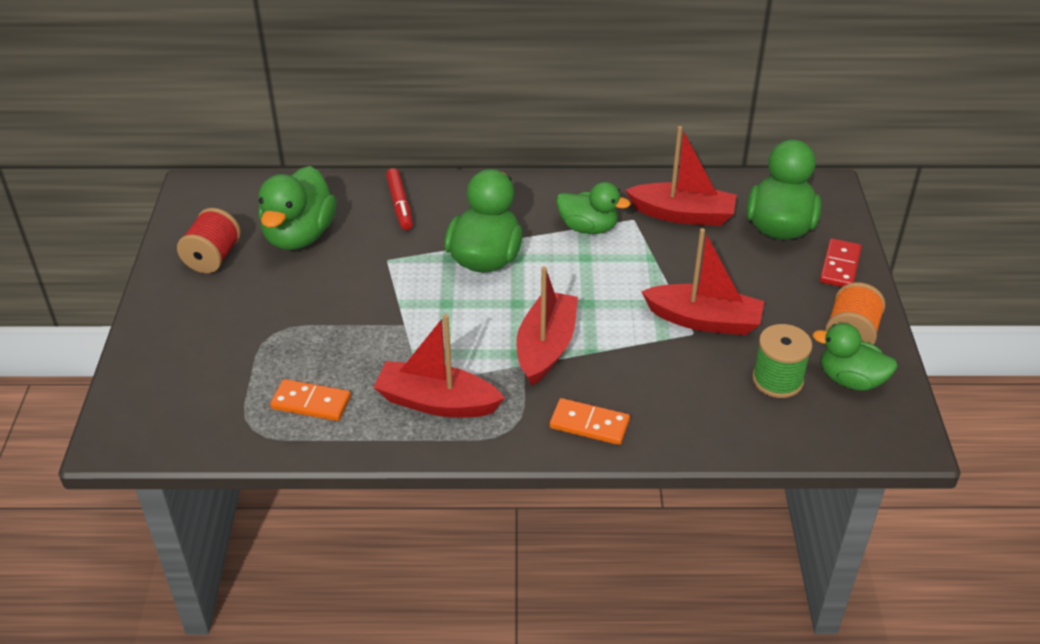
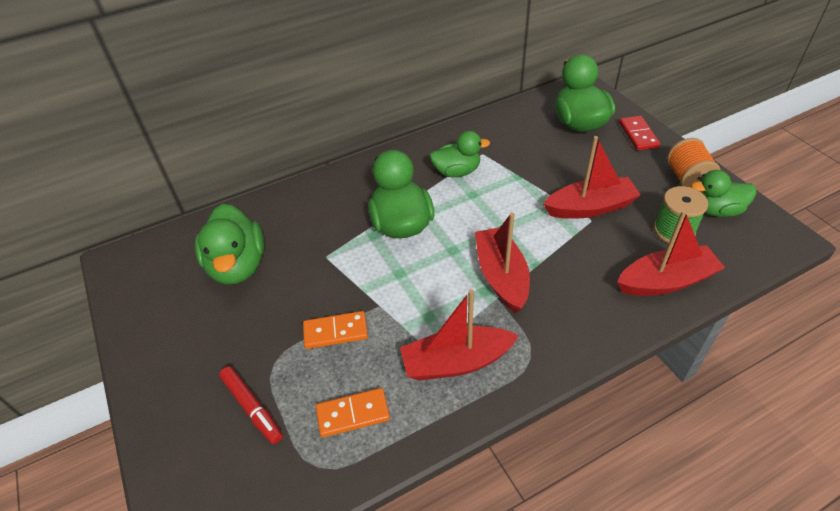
camera: 25 degrees left, 5 degrees up
(213, 258) = (173, 316): red spool -> none
(400, 205) = (303, 208): red marker -> red marker (252, 408)
(589, 424) = (583, 325): orange domino -> orange domino (335, 332)
(682, 214) = (512, 138): red boat -> red boat (666, 281)

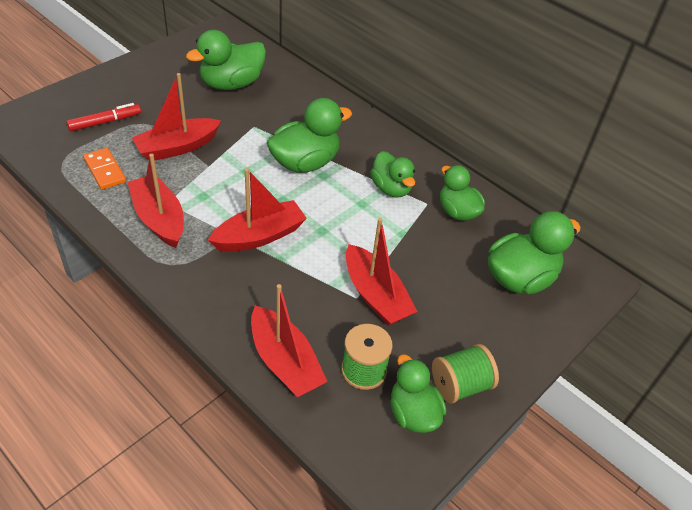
camera: 65 degrees right, 0 degrees up
(252, 408) = (105, 122): red marker -> red marker turned 150 degrees counterclockwise
(335, 332) = (177, 147): orange domino -> red boat
(497, 138) = (457, 212): none -> green duck
(638, 135) = (524, 335): red domino -> none
(687, 179) = (460, 385): orange spool -> green spool

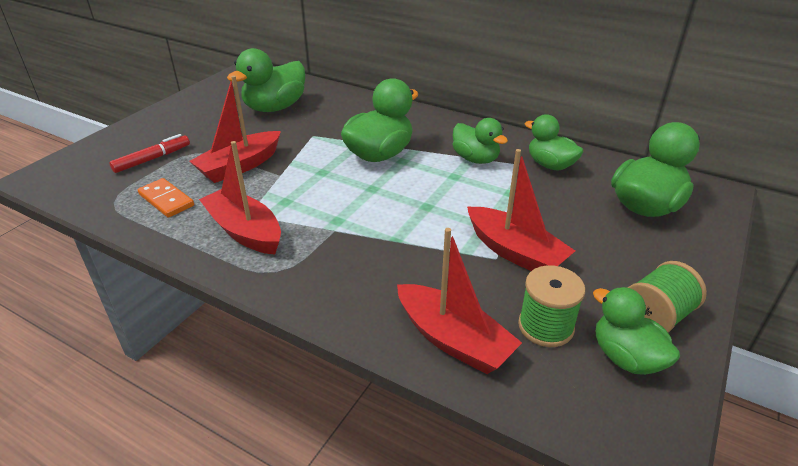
camera: 10 degrees left, 10 degrees down
(259, 236) = (363, 224): red boat -> none

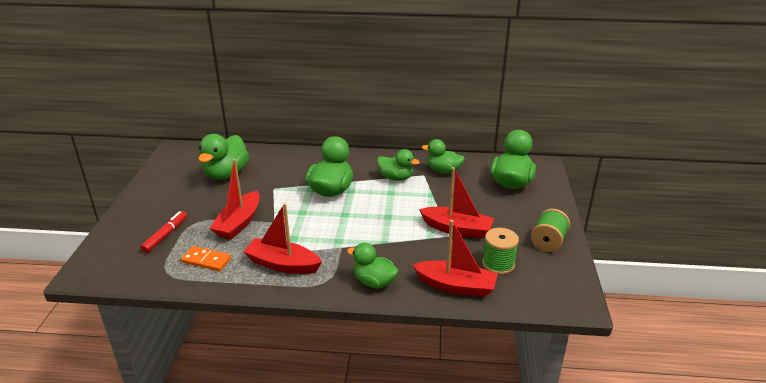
camera: 25 degrees left, 5 degrees down
(626, 357) = (545, 267): green duck -> green duck (374, 282)

